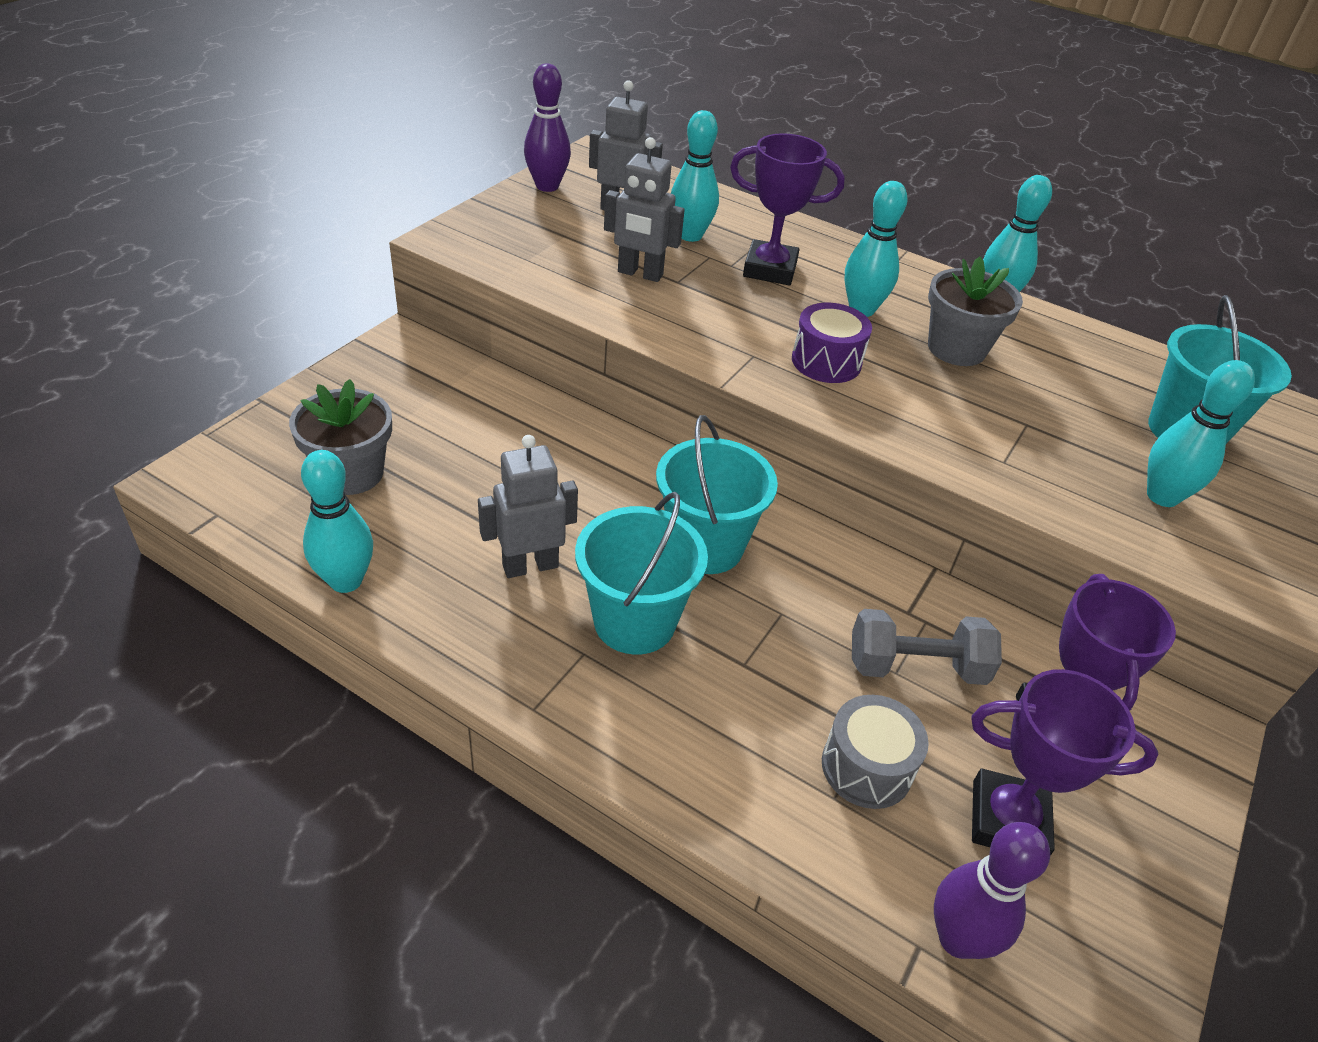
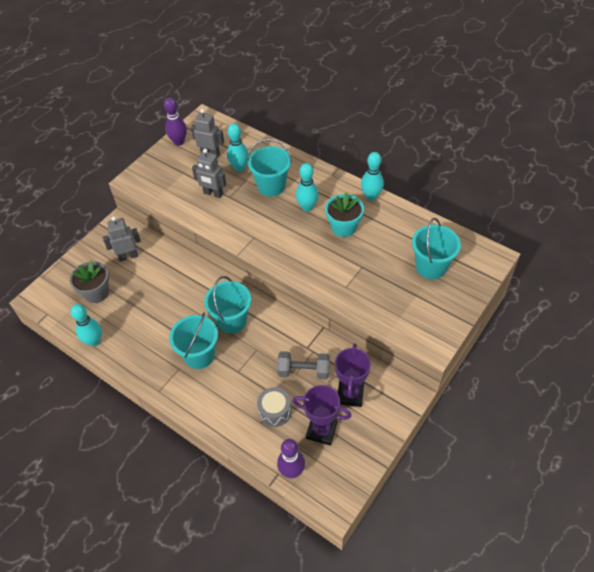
camera: 10 degrees right, 10 degrees up
(530, 565) = (162, 332): grey robot -> grey robot (128, 256)
(770, 269) = (271, 186): purple trophy -> turquoise bucket
(826, 361) = (284, 238): purple drum -> none
(956, 349) = (343, 227): grey flower pot -> turquoise flower pot
(1162, 496) = (406, 301): turquoise bowling pin -> none

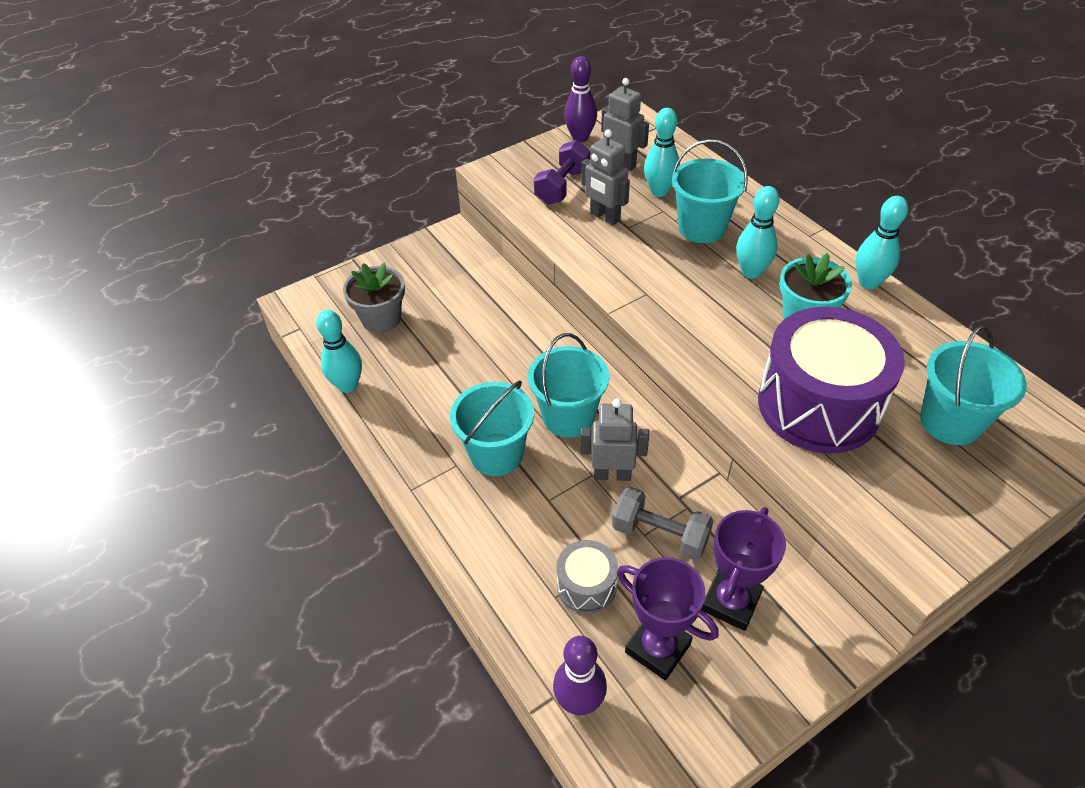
camera: 20 degrees right, 5 degrees down
(128, 256) = (448, 281): grey robot -> grey robot (612, 474)
(180, 179) = (562, 186): none -> purple dumbbell
(364, 277) = (818, 405): none -> purple drum

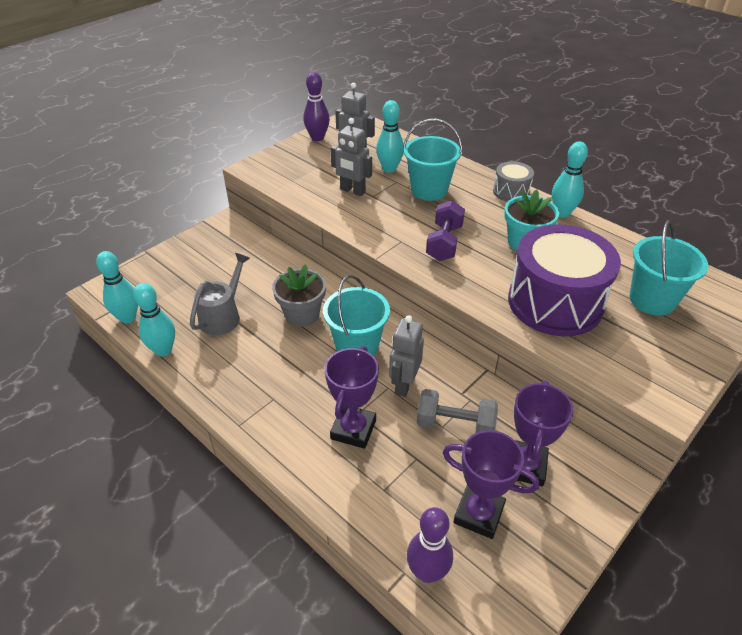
camera: 15 degrees left, 5 degrees down
(381, 319) = (181, 294): grey flower pot -> grey flower pot (302, 314)
(423, 353) = (223, 315): none -> grey watering can
(496, 454) = (305, 385): turquoise bucket -> none
(538, 519) = (353, 429): none -> purple trophy
(562, 186) = (313, 173): purple dumbbell -> purple dumbbell (444, 243)
(586, 586) = (407, 476): grey drum -> grey drum (511, 192)
(612, 474) = (404, 384): grey robot -> grey robot turned 60 degrees counterclockwise
(751, 272) = (475, 216): turquoise bowling pin -> turquoise bowling pin (128, 318)

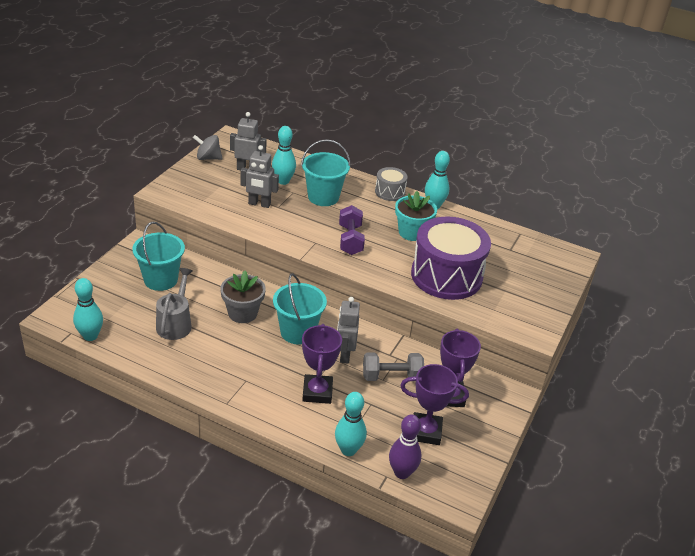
camera: 20 degrees left, 5 degrees down
(163, 350) = (136, 357): turquoise bowling pin -> turquoise bowling pin (348, 450)
(317, 138) = (208, 158): purple bowling pin -> grey spinning top
(652, 300) = (513, 265): turquoise bucket -> turquoise bucket (160, 280)

